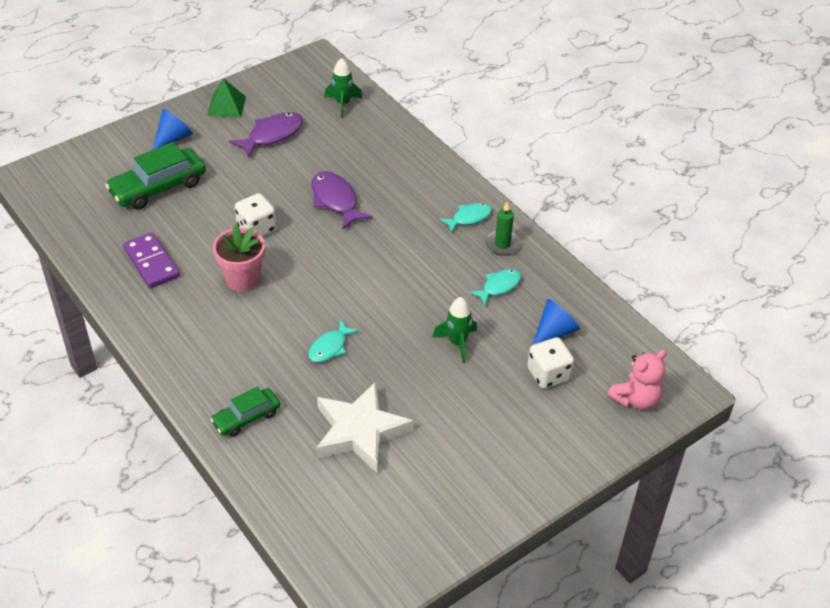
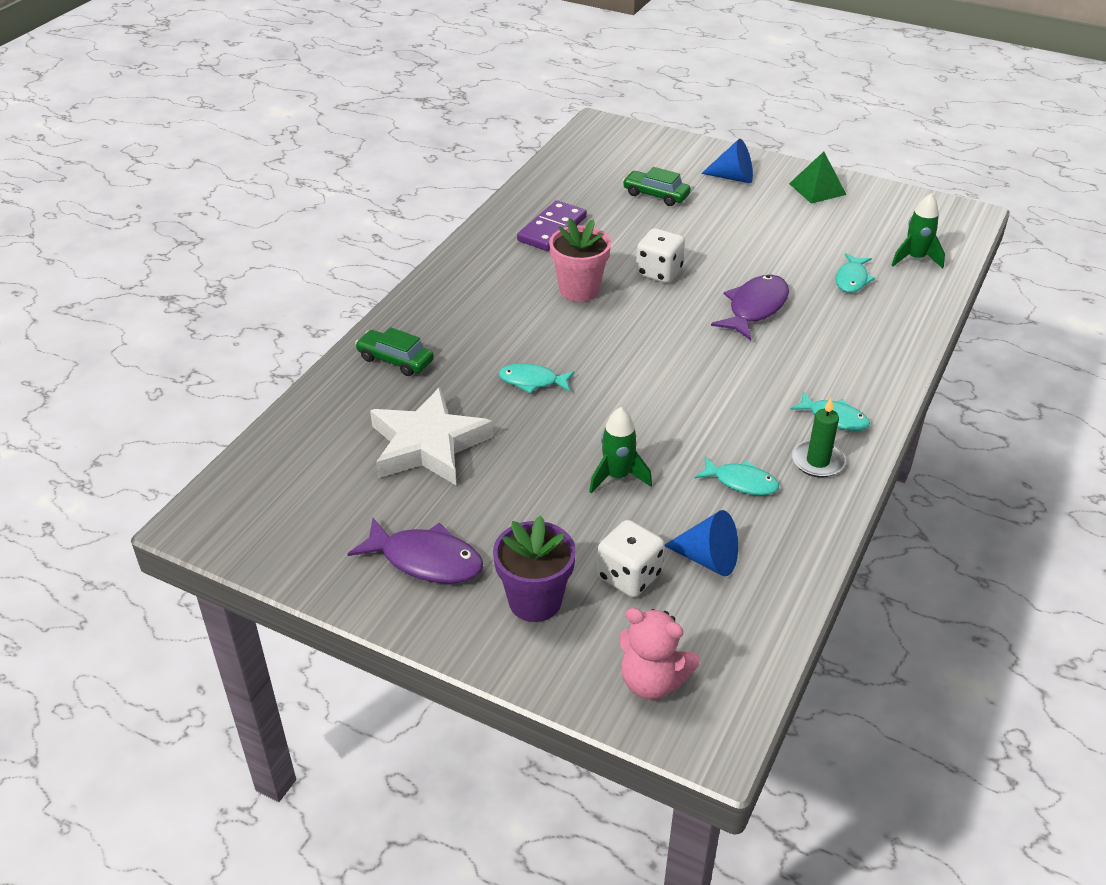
camera: 65 degrees right, 5 degrees down
(158, 187) = (656, 195): green car -> green car, size x0.60
(272, 135) = (807, 231): purple fish -> purple fish (426, 560)
(341, 142) = (852, 279): none -> turquoise fish
(545, 429) = (535, 601): none -> purple flower pot

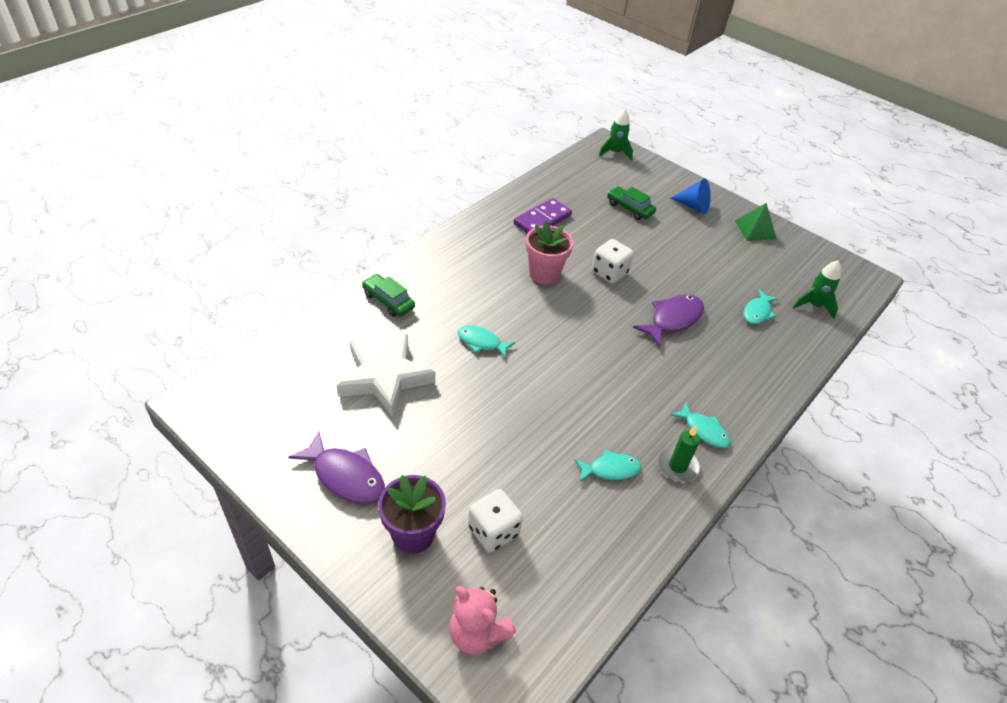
camera: 10 degrees right, 5 degrees up
(617, 477) = (516, 440): green rocket -> green rocket (615, 153)
(708, 559) = (560, 532): blue cone -> none
(741, 482) = (610, 469): turquoise fish -> turquoise fish turned 45 degrees counterclockwise

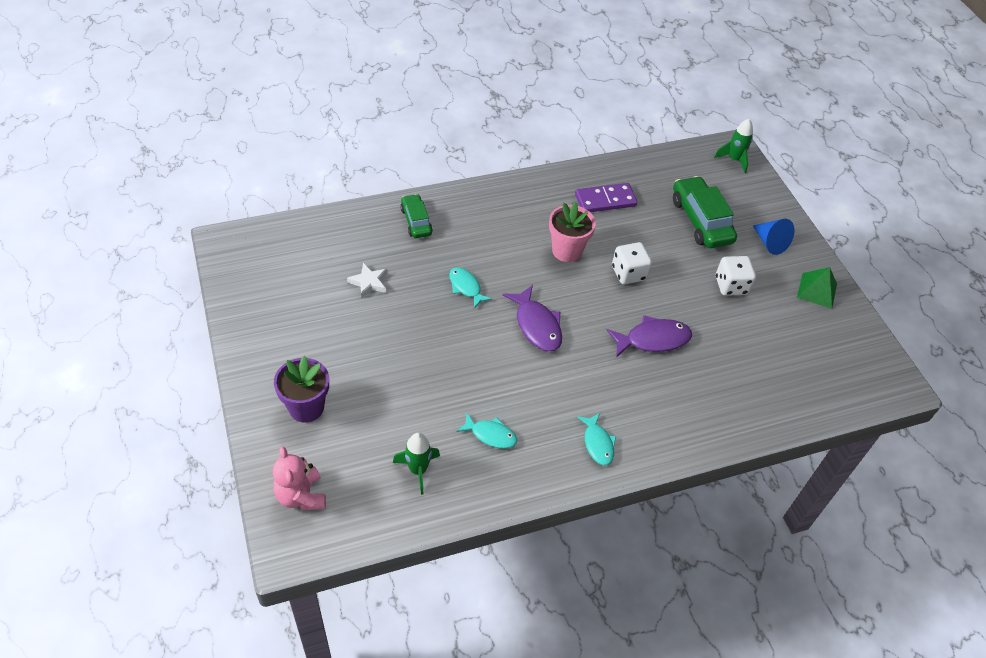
camera: 30 degrees right, 5 degrees up
(345, 476) = (289, 343): purple fish -> purple fish (537, 325)
(385, 377) = (369, 282): white star -> white star, size x0.49
(493, 531) = (364, 434): white dice -> white dice (731, 286)
(629, 208) = (701, 220): green car -> green car, size x1.67
(677, 466) = (549, 460): green candle -> none
(757, 312) = (744, 368): turquoise fish -> none
(814, 305) = (810, 387): green rocket -> green rocket (418, 470)

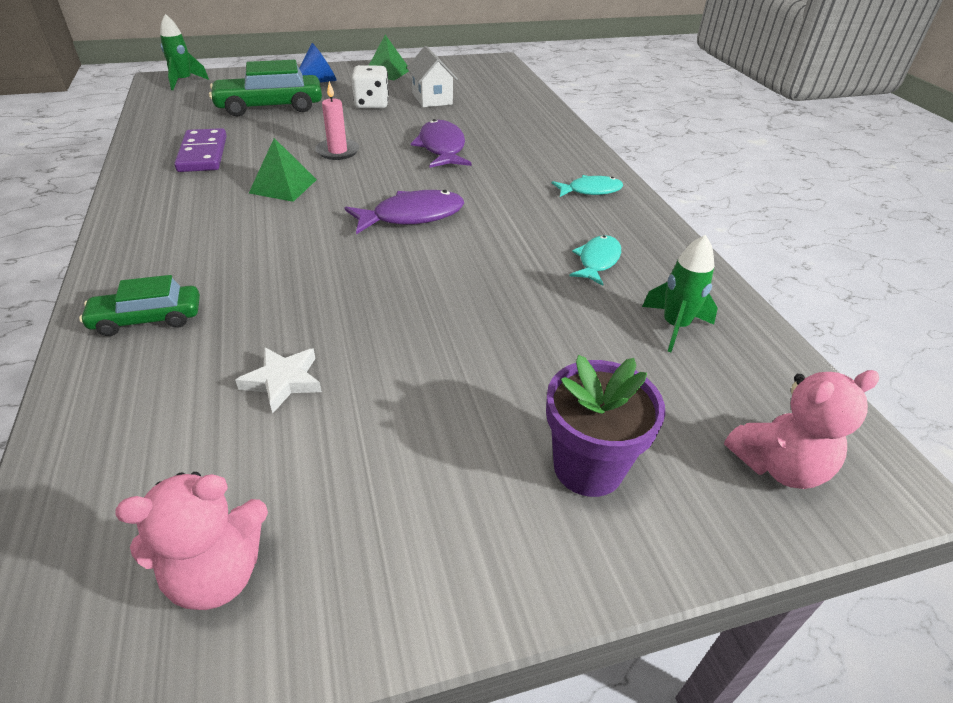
camera: 85 degrees left, 10 degrees down
(265, 280) = (217, 573): none -> pink teddy bear
(466, 287) = (327, 270): turquoise fish -> none
(566, 251) = (283, 186): pink flower pot -> green pyramid
(628, 273) = (337, 151): white dice -> pink candle
(760, 329) = (432, 99): none -> white house

